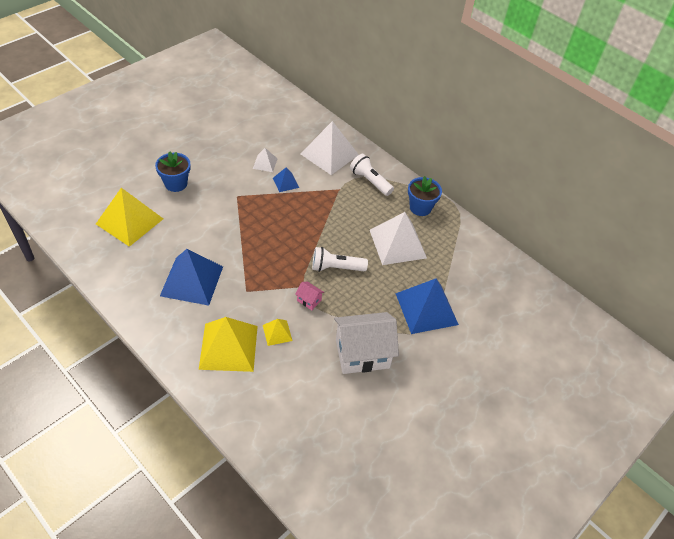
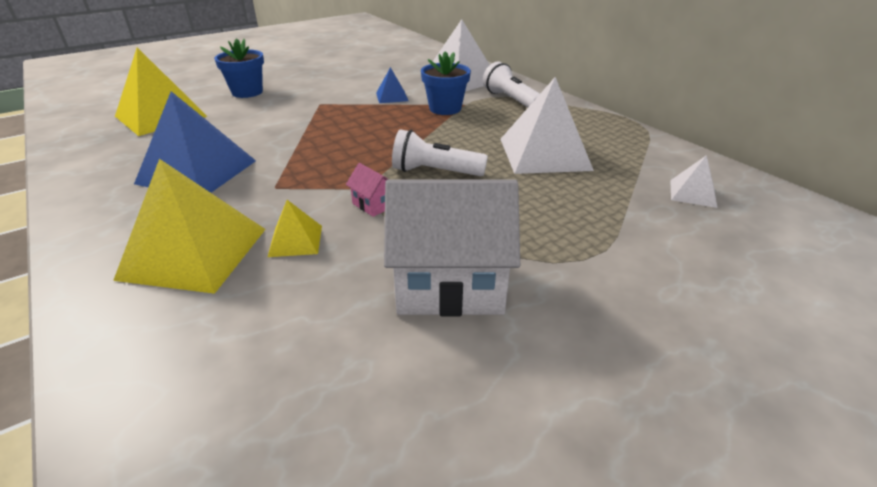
camera: 15 degrees right, 15 degrees down
(265, 163) = (372, 83): white pyramid -> white pyramid (692, 193)
(420, 208) = (584, 123): blue flower pot -> blue flower pot (445, 108)
(426, 308) = (591, 230): blue pyramid -> none

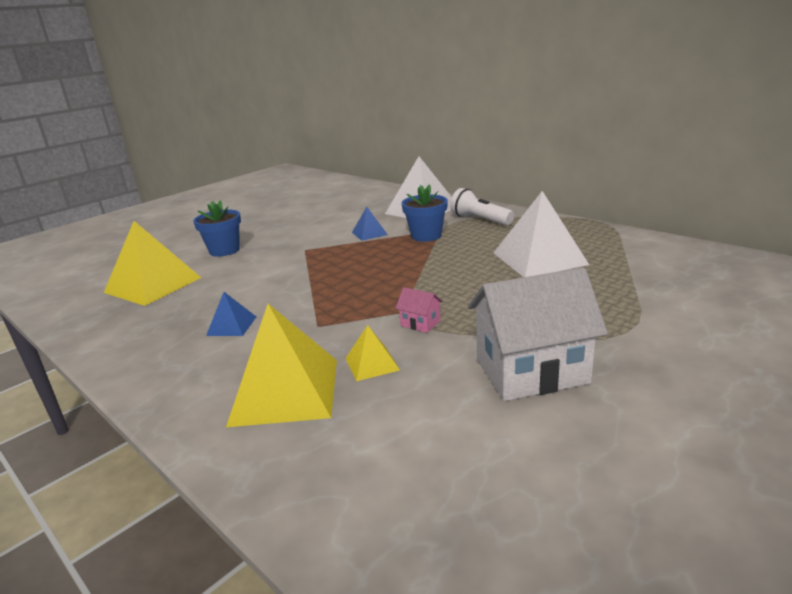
camera: 10 degrees left, 10 degrees down
(197, 172) = (232, 326): blue pyramid -> blue pyramid, size x0.48
(435, 172) = (455, 288): white flashlight -> none
(692, 193) = (679, 268): white pyramid -> none

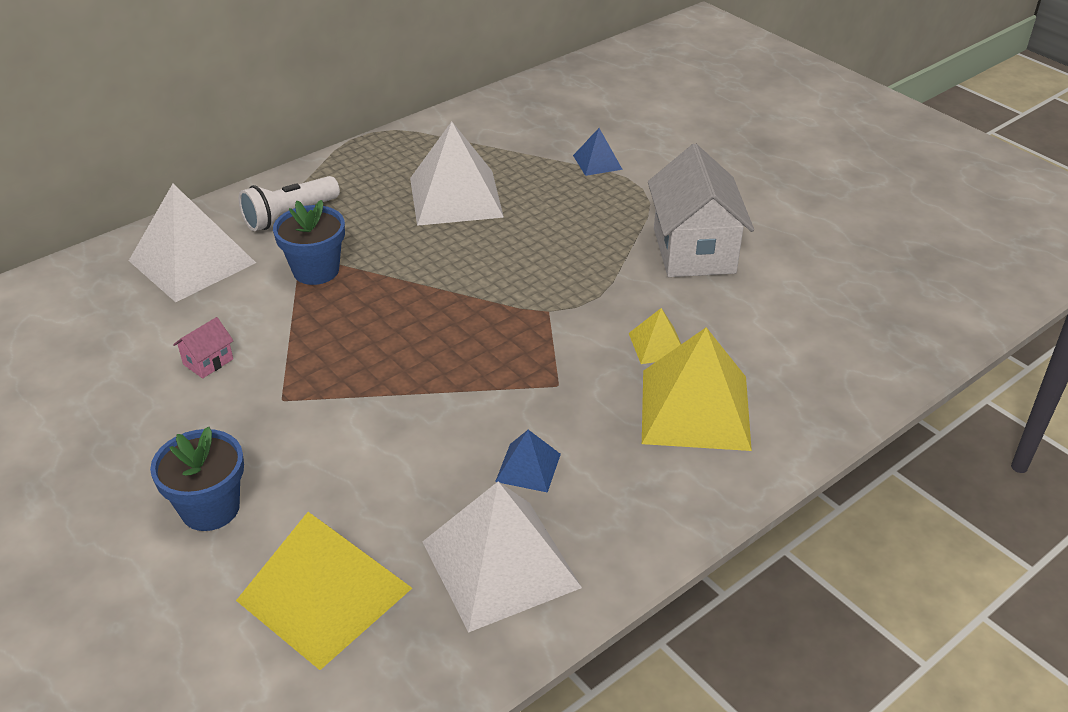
camera: 85 degrees left, 15 degrees up
(148, 328) = (500, 564): none -> white pyramid
(369, 233) = (260, 325): blue pyramid -> blue pyramid (597, 162)
(420, 323) = (582, 304): pink house -> pink house (208, 362)

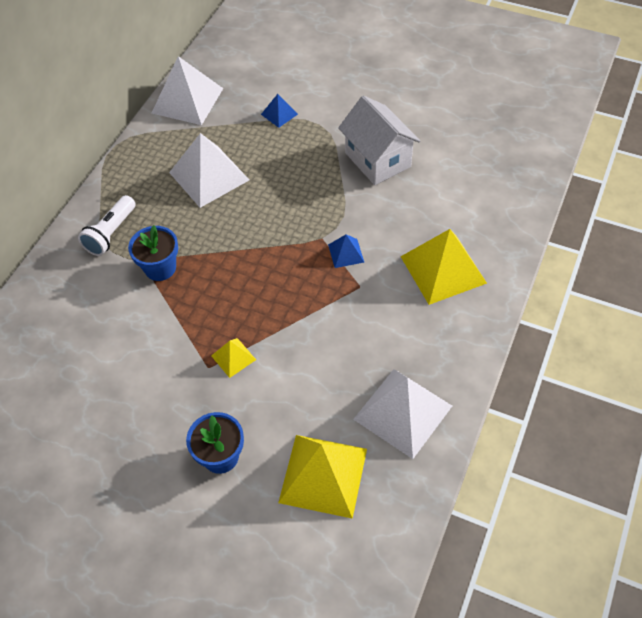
camera: 25 degrees left, 15 degrees up
(192, 261) = (73, 295): white pyramid -> white pyramid (187, 100)
(208, 362) = (142, 362): pink house -> none
(528, 467) = (378, 347): blue pyramid -> blue pyramid (346, 253)
(657, 345) = (397, 235): yellow pyramid -> yellow pyramid (233, 357)

